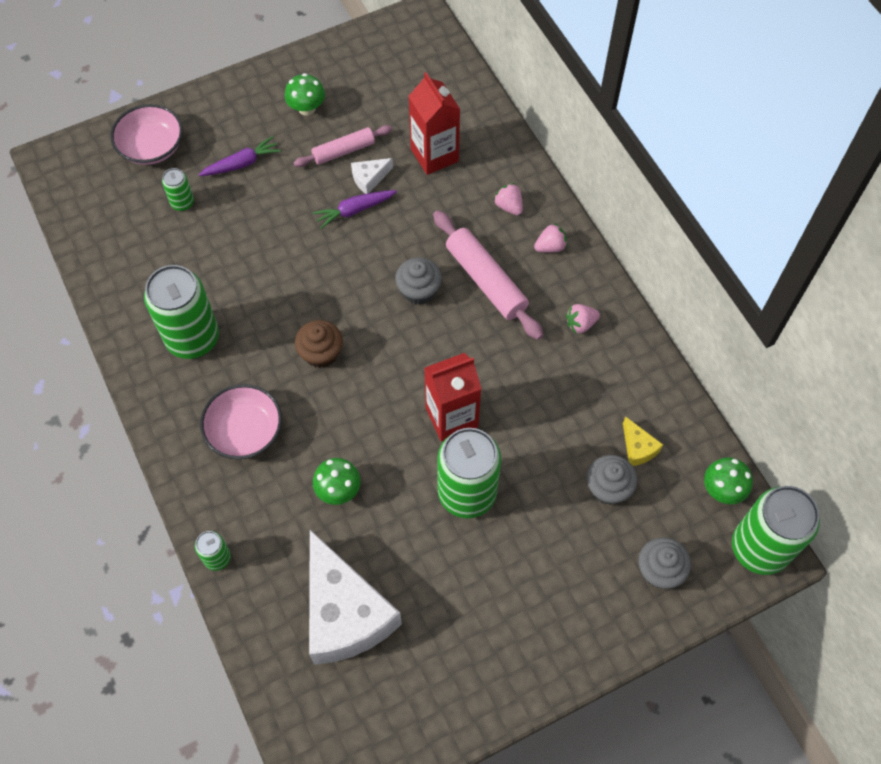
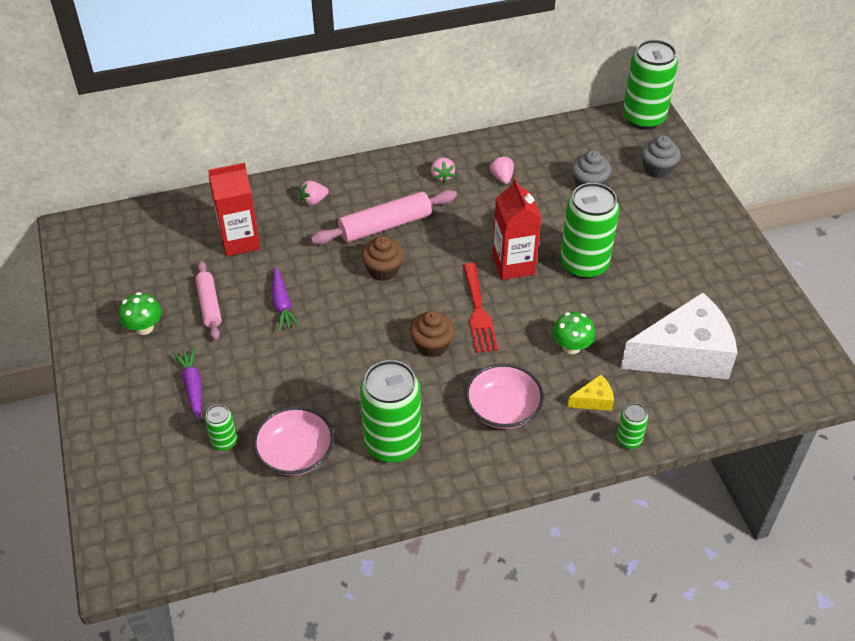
camera: 80 degrees left, 15 degrees down
(152, 147) = (138, 465): pink bowl -> pink bowl (295, 454)
(369, 179) = (249, 289): white cheese -> none
(374, 391) = (478, 312): none -> red fork
(418, 290) = (383, 270): grey cupcake -> brown cupcake
(550, 247) = (363, 182): pink strawberry -> pink strawberry (502, 178)
(638, 448) = (557, 163): yellow cheese -> yellow cheese (593, 400)
(722, 489) = (597, 127): green mushroom -> none

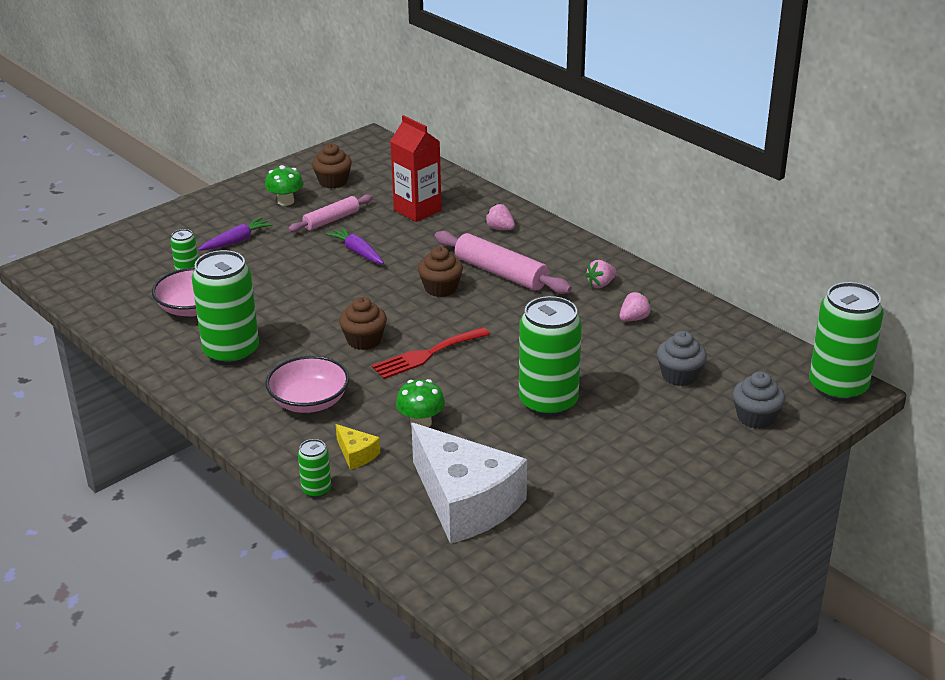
camera: 65 degrees right, 15 degrees down
(135, 281) = (333, 182): none -> brown cupcake
(282, 304) = (357, 252): purple carrot -> purple carrot turned 90 degrees clockwise
(513, 265) = (509, 358): red carton -> none

